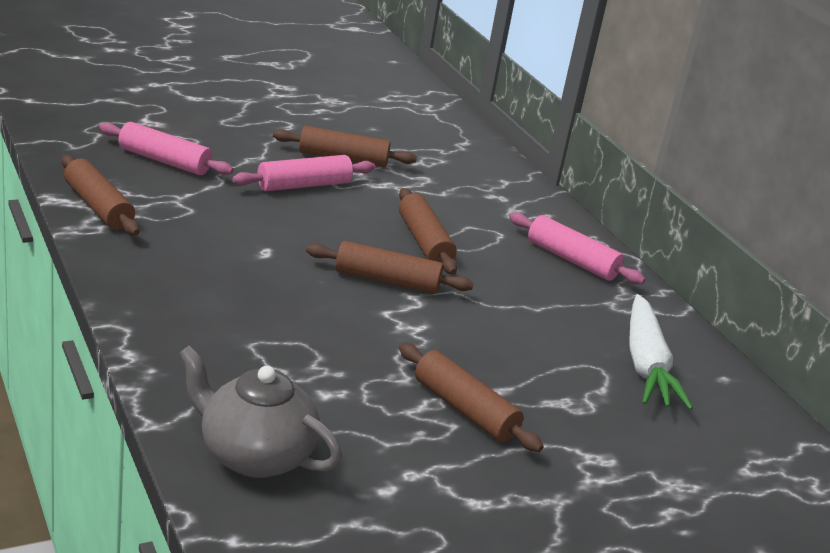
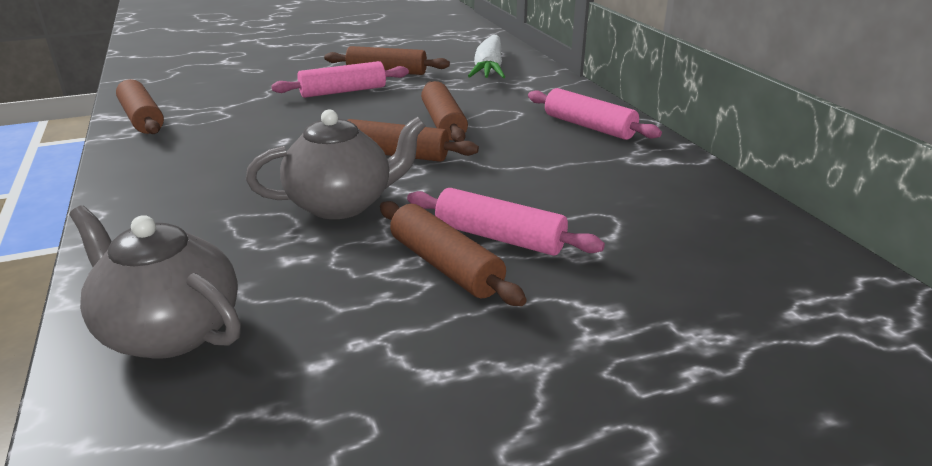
camera: 10 degrees right, 0 degrees up
(164, 161) = (224, 84): pink rolling pin -> pink rolling pin (499, 237)
(353, 337) = (342, 204): none -> grey teapot
(646, 365) = (664, 209): white carrot -> white carrot (489, 69)

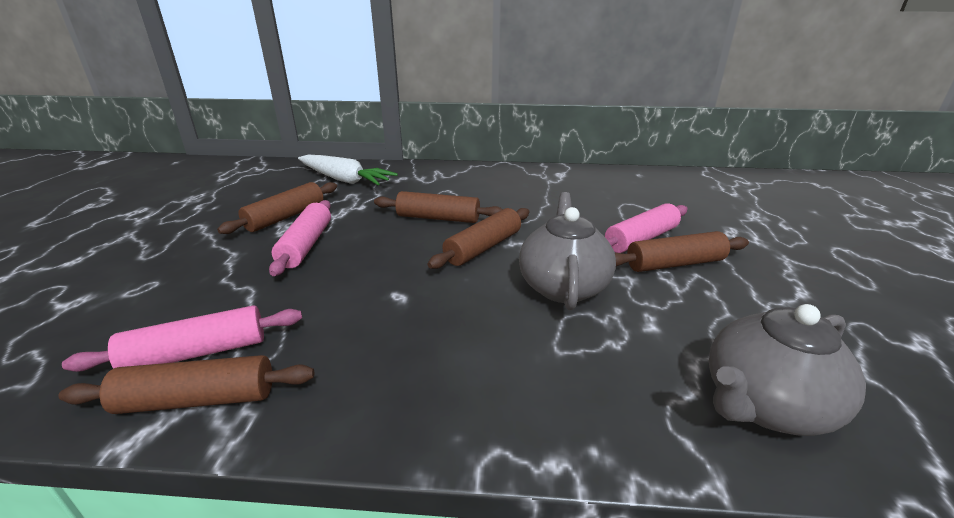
camera: 65 degrees left, 0 degrees up
(589, 126) = (494, 178): pink rolling pin -> pink rolling pin (197, 353)

